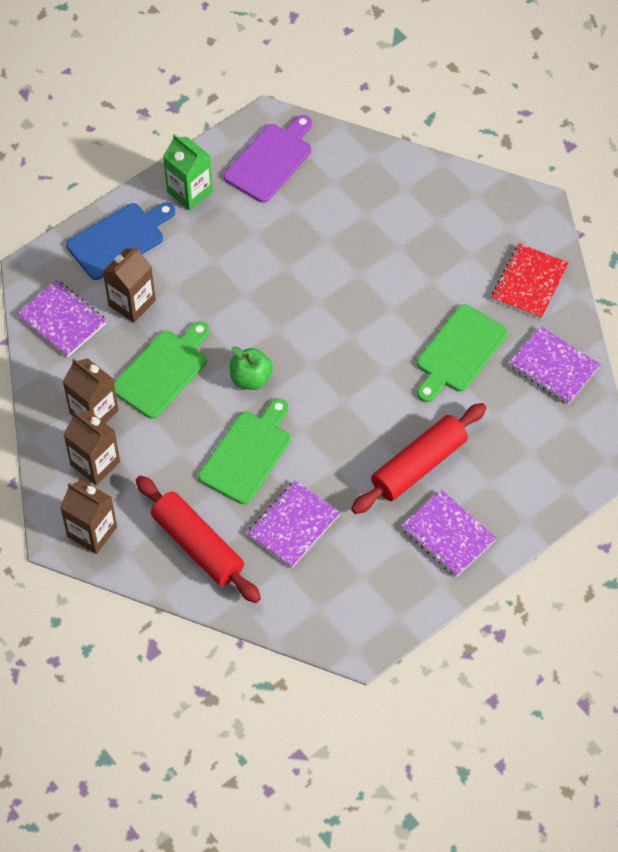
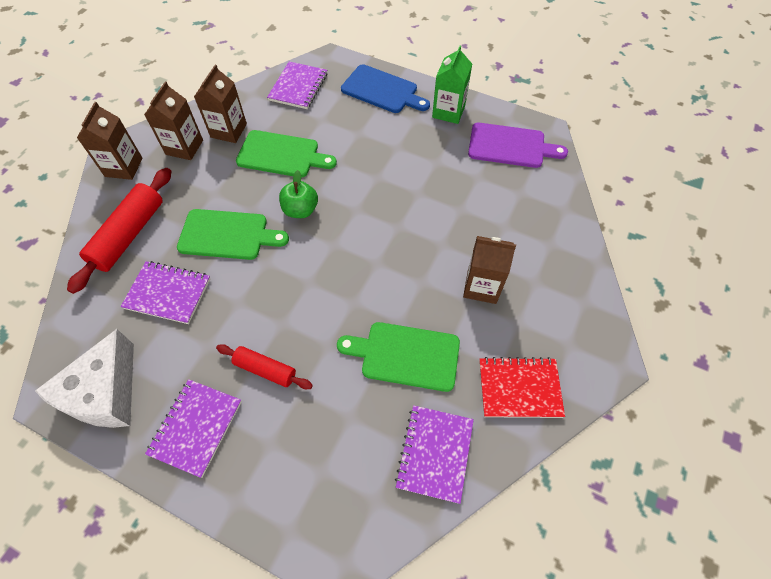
camera: 65 degrees right, 0 degrees up
(132, 303) = (332, 116): brown carton -> brown carton (481, 286)
(379, 601) = (105, 393): none -> white cheese
(419, 465) = (265, 370): red rolling pin -> red rolling pin, size x0.59

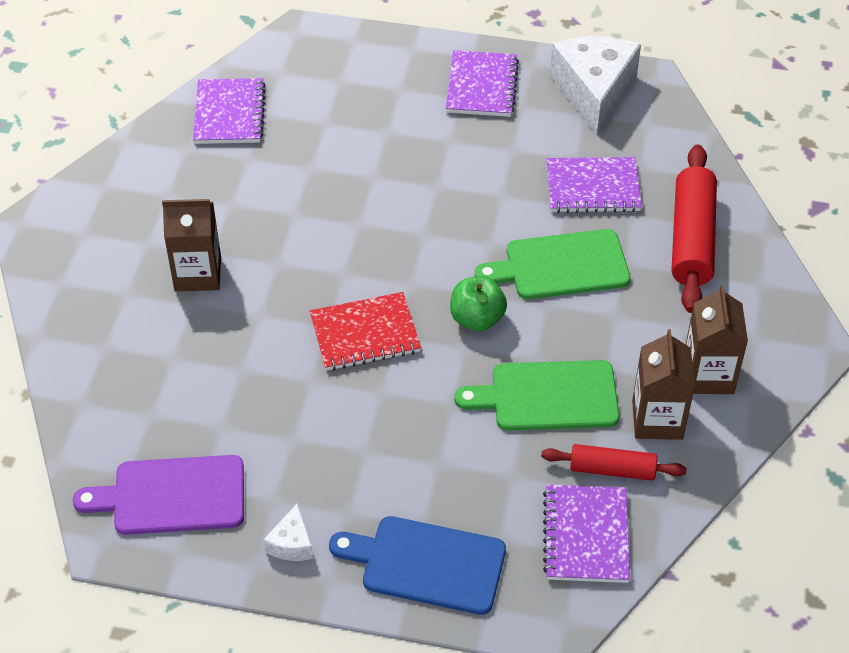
camera: 165 degrees right, 10 degrees down
(124, 167) = (775, 324): brown carton -> none
(265, 370) = (435, 142): red rolling pin -> red rolling pin (612, 469)
(405, 356) = (279, 185): green cutting board -> none
(448, 111) = (291, 544): green carton -> white cheese
(519, 388) = (143, 181): red notebook -> red notebook (365, 334)

